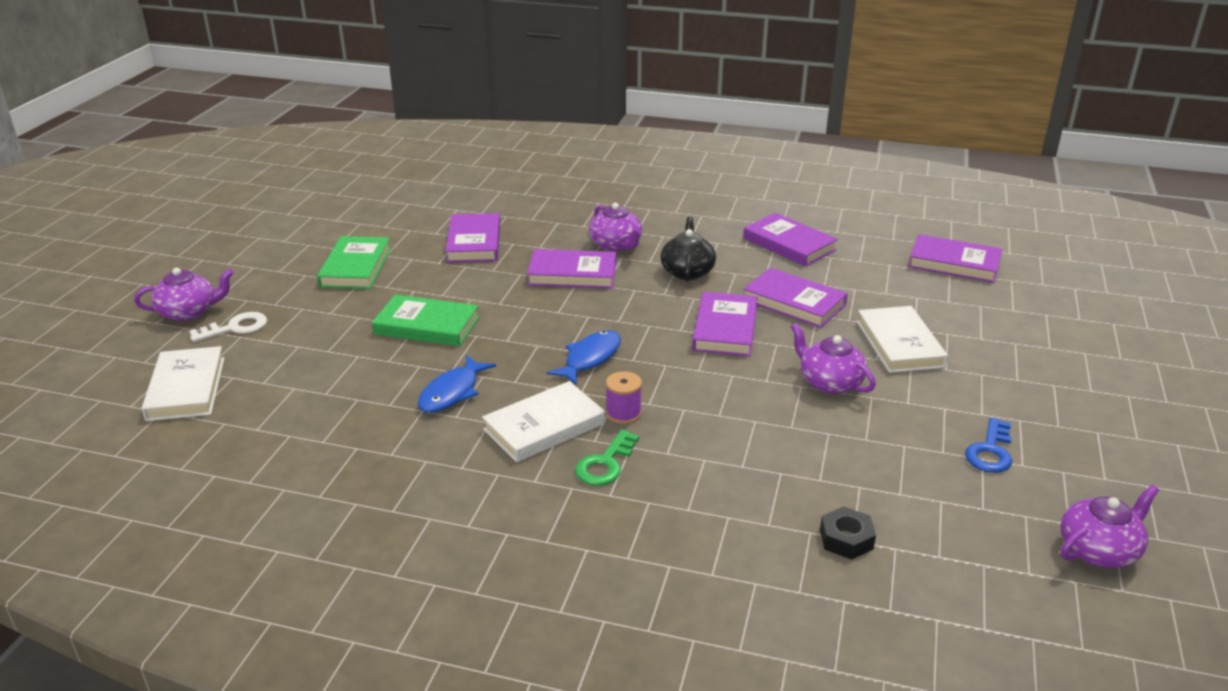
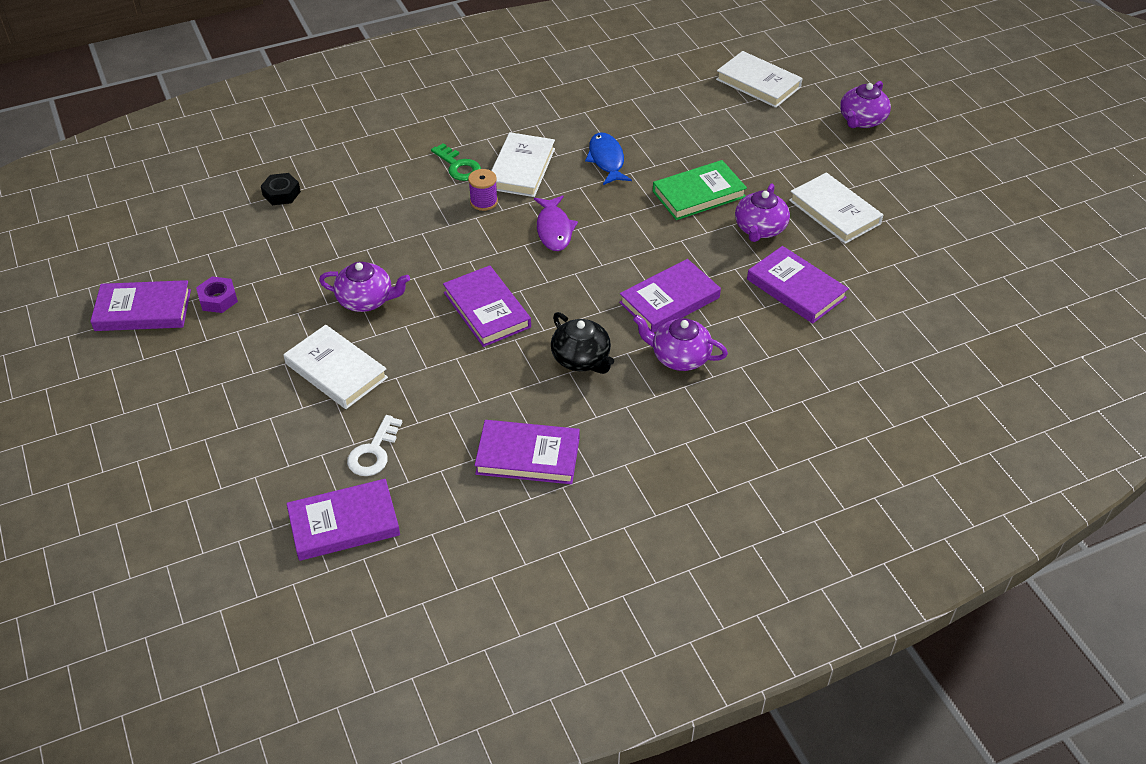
camera: 140 degrees right, 15 degrees up
(235, 328) = (811, 127): white key -> white key (373, 452)
(355, 267) = (834, 212): green book -> white book
(590, 358) = (554, 229): blue fish -> purple fish
(605, 464) = (458, 166): green key -> green key turned 150 degrees clockwise
(794, 302) = (457, 372): purple book -> purple book (143, 310)
(990, 451) = (218, 299): blue key -> purple nut
(1098, 550) = (126, 260): purple teapot -> purple teapot (760, 229)

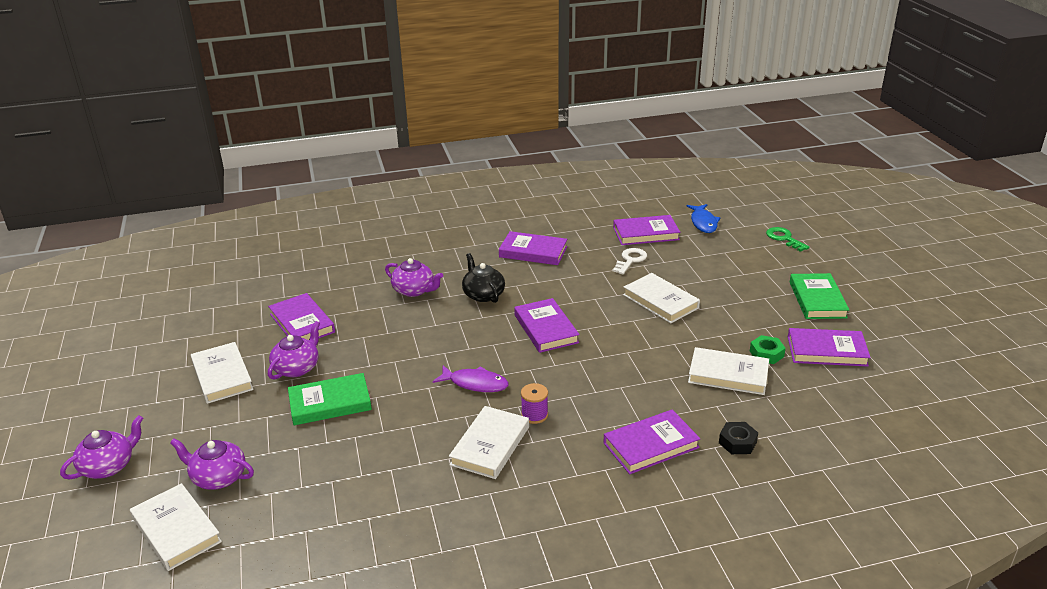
camera: 170 degrees left, 15 degrees down
(116, 395) = (817, 300): none -> green book
(218, 299) = (766, 354): purple nut -> green nut
(272, 266) = (728, 375): none -> white book
(366, 300) = (642, 343): purple teapot -> purple teapot (218, 477)
(458, 166) = (555, 455): green key -> green key (784, 238)
(554, 229) = (475, 383): purple fish -> purple fish turned 105 degrees clockwise
(606, 160) = (400, 447): blue fish -> blue fish (703, 223)
(669, 300) = (403, 323): purple book -> purple book (651, 445)

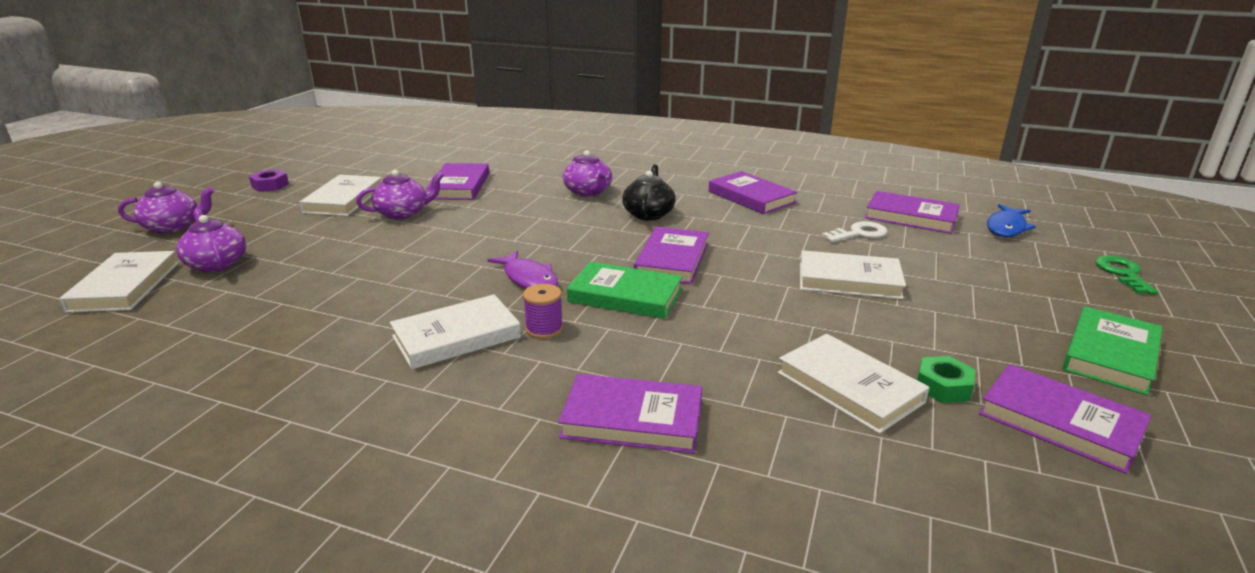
camera: 35 degrees right, 5 degrees down
(122, 390) = (270, 185): none -> purple nut
(330, 403) = (383, 246): green book -> green book (625, 296)
(660, 301) = (849, 280): white book -> white book turned 75 degrees counterclockwise
(737, 442) = (760, 474): black nut -> none

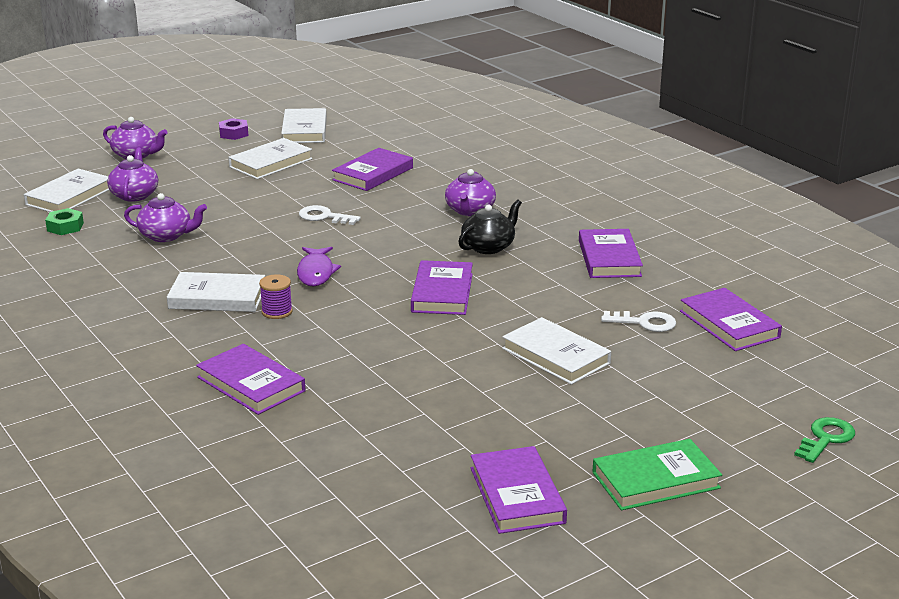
camera: 35 degrees right, 0 degrees up
(403, 213) = (298, 188): purple teapot -> purple teapot (166, 236)
(464, 229) = (324, 217): none -> white key
(625, 296) = (364, 308): green book -> none
(672, 260) = (442, 293): purple book -> purple book turned 45 degrees counterclockwise
(849, 387) = (414, 421): white book -> white book (304, 130)
(943, 386) = (479, 446): green nut -> green nut (65, 227)
(1006, 227) = (807, 365): blue fish -> none

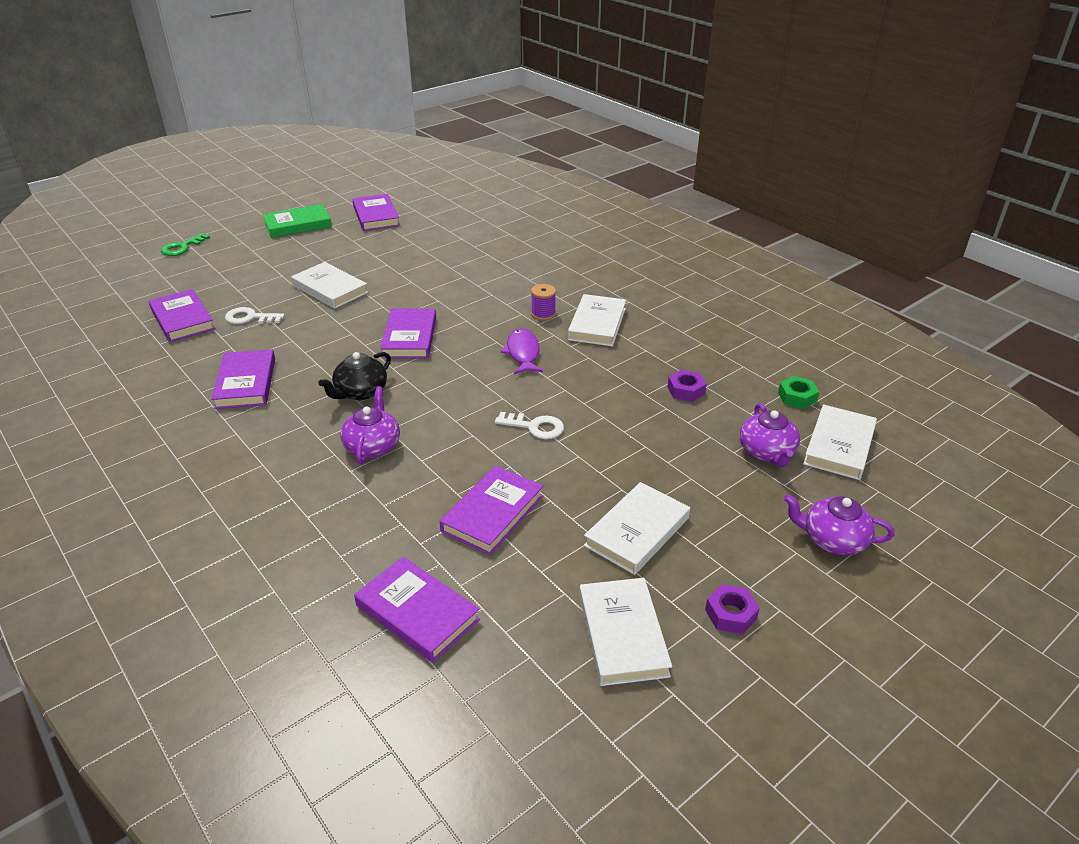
camera: 175 degrees right, 10 degrees up
(166, 236) = (686, 390): purple teapot -> purple nut
(217, 297) = (597, 324): white book -> white book turned 75 degrees counterclockwise
(251, 384) = (540, 262): purple book -> purple book (417, 612)

